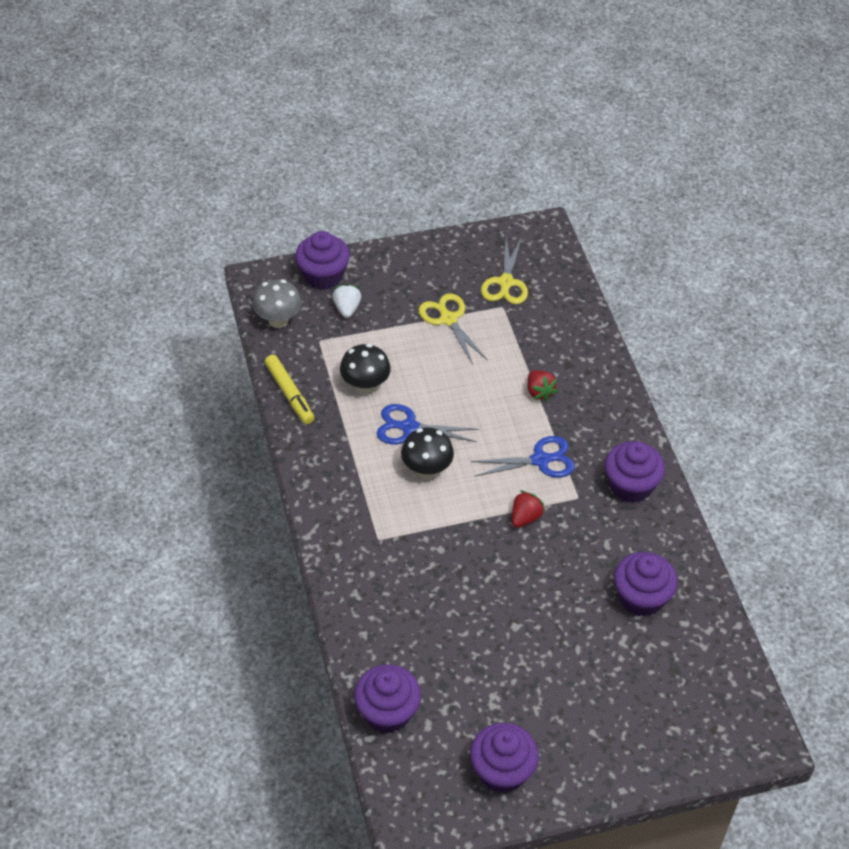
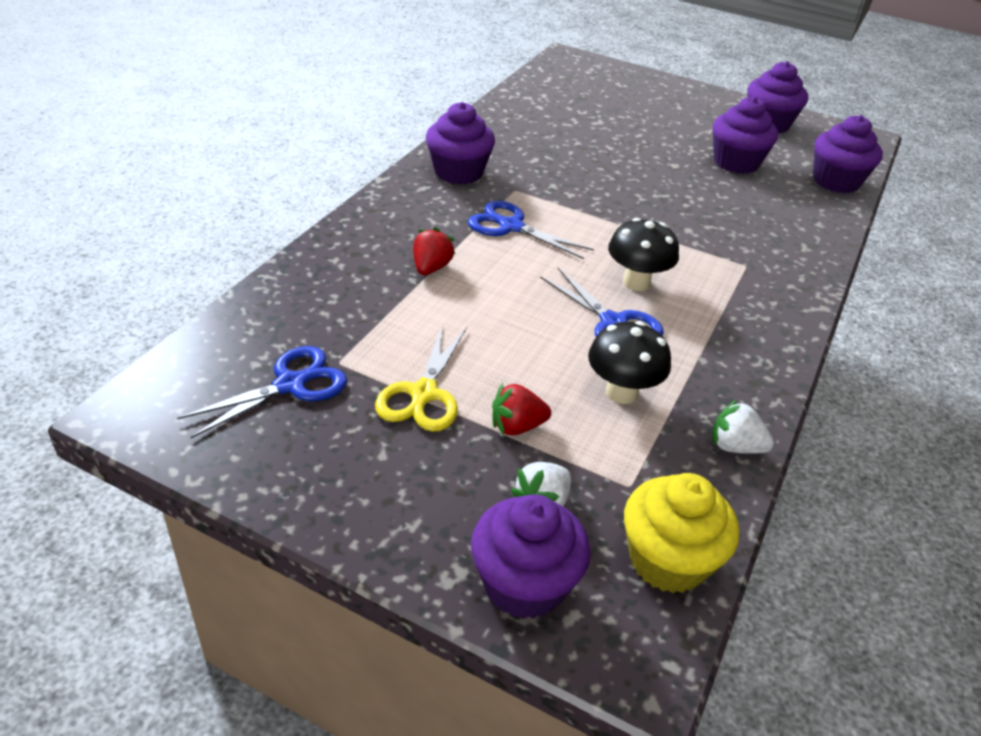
camera: 140 degrees left, 10 degrees down
(278, 320) = (668, 560): grey mushroom -> yellow cupcake
(289, 394) = (735, 446): yellow marker -> white strawberry
(506, 283) = (291, 384): yellow scissors -> blue scissors
(525, 517) = (581, 205): red strawberry -> red strawberry (516, 426)
(641, 597) = (552, 128): purple cupcake -> purple cupcake (736, 162)

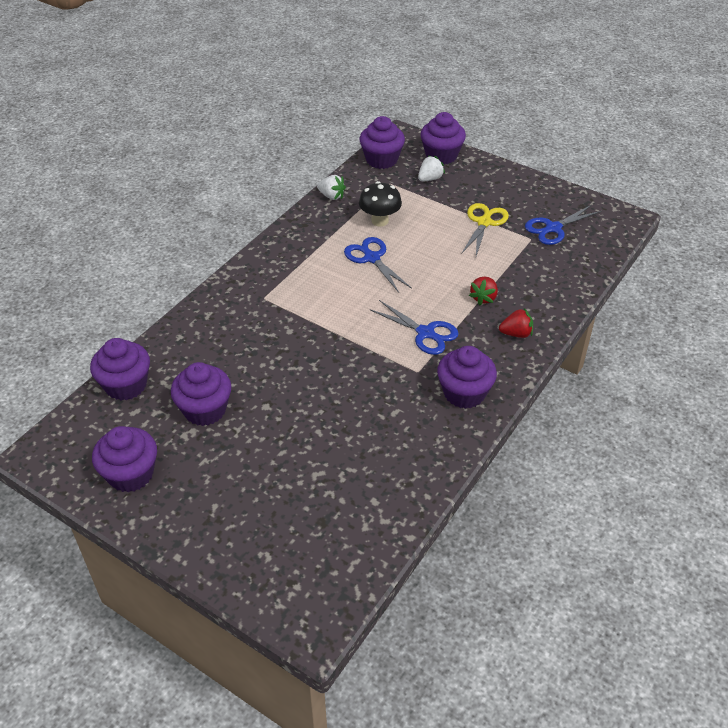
camera: 170 degrees left, 5 degrees up
(516, 426) = (437, 207): red strawberry -> red strawberry (516, 333)
(636, 282) = (347, 286): black mushroom -> none
(668, 560) = (381, 159): yellow cupcake -> purple cupcake

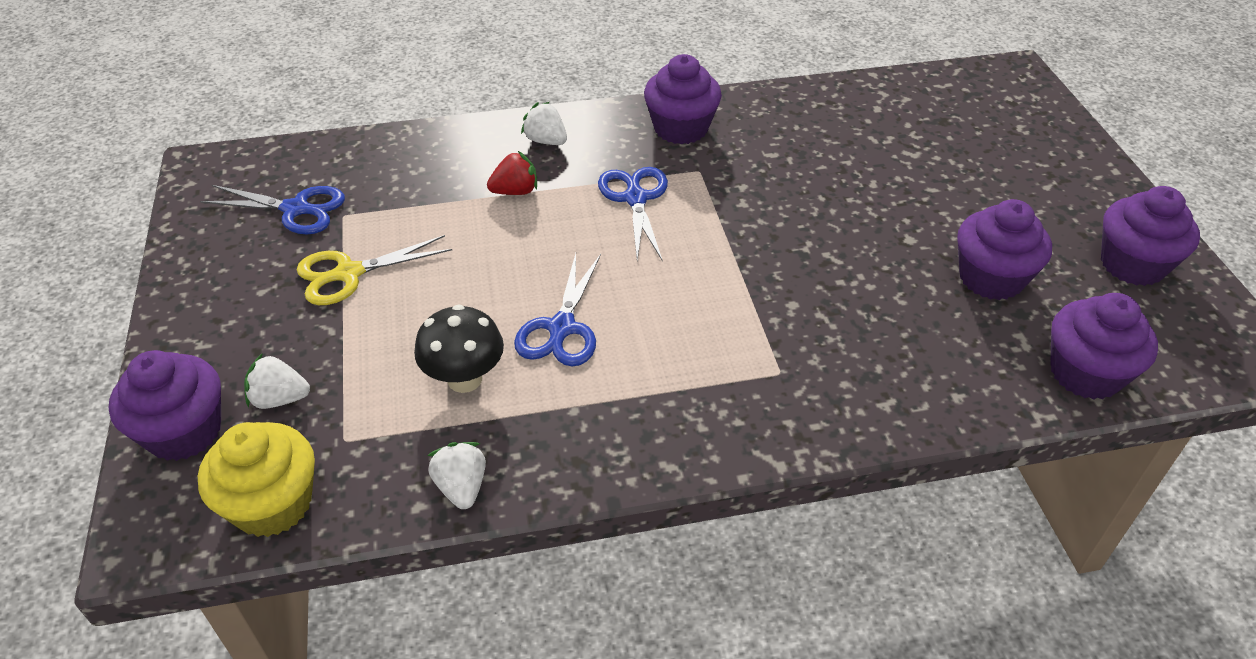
camera: 135 degrees left, 0 degrees up
(381, 159) = (272, 504): purple cupcake -> yellow cupcake
(516, 333) = (546, 141): red strawberry -> white strawberry

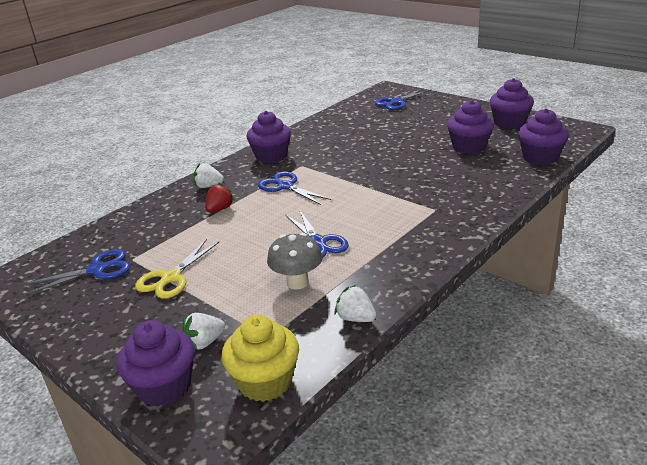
camera: 35 degrees left, 15 degrees down
(464, 379) = (297, 282): black mushroom -> grey mushroom
(992, 112) = (396, 102): none -> blue scissors

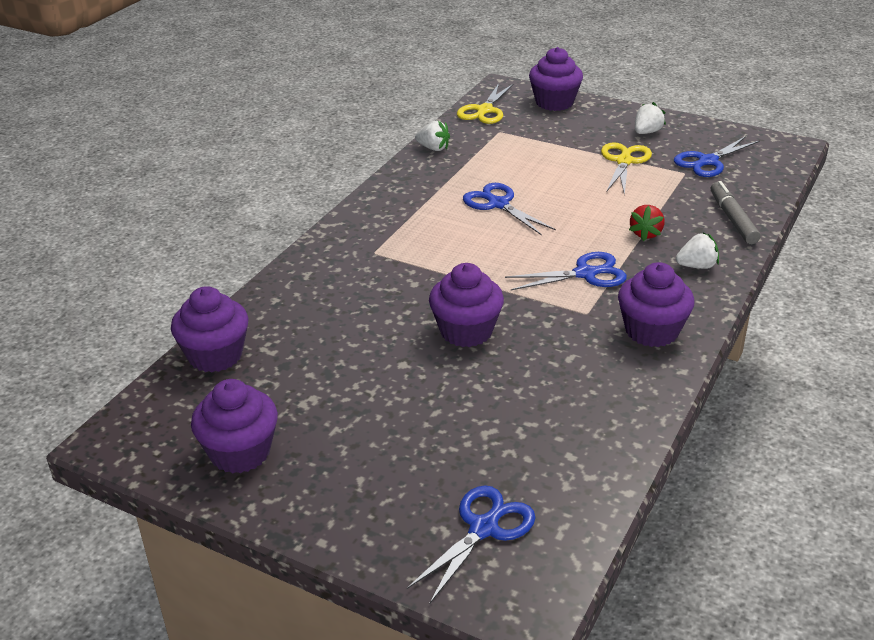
camera: 165 degrees right, 5 degrees up
(146, 215) = (732, 219): none -> grey marker
(204, 342) = (547, 124): white strawberry -> white strawberry (647, 132)
(265, 381) = (484, 110): yellow cupcake -> yellow scissors
(285, 186) = (586, 274): blue scissors -> blue scissors turned 45 degrees counterclockwise
(297, 282) = (498, 168): grey mushroom -> none
(469, 147) = (324, 374): purple cupcake -> purple cupcake (466, 331)

